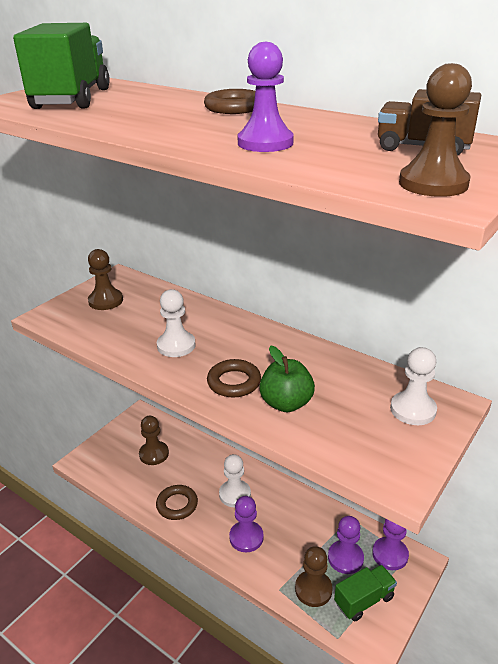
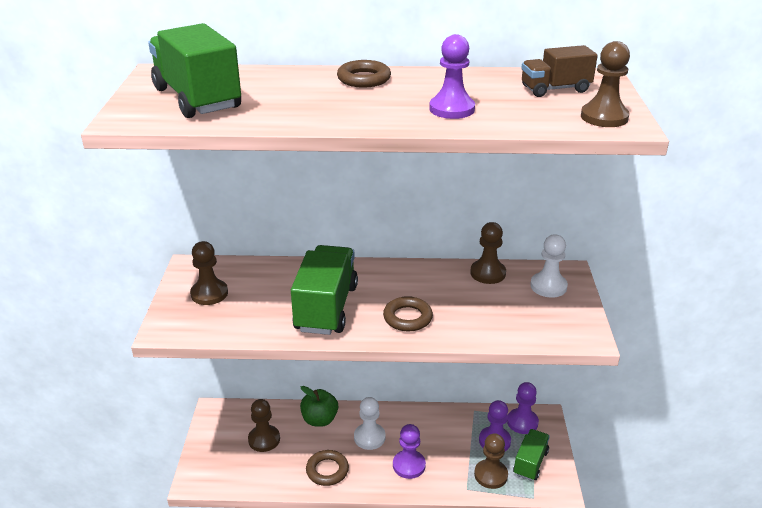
camera: 35 degrees left, 0 degrees up
(176, 345) = (326, 308): white pawn -> green truck
(286, 403) = (463, 317): green apple -> green apple (319, 419)
(359, 371) = (488, 273): none -> brown pawn

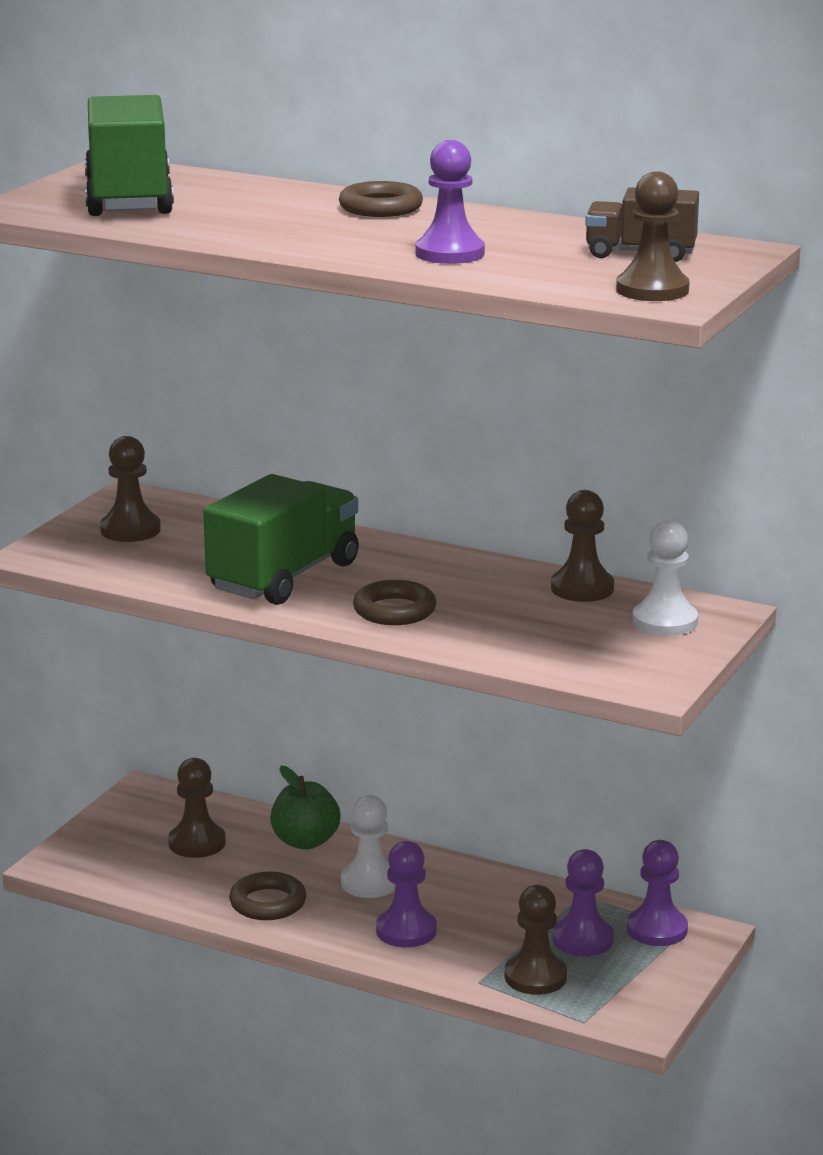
camera: 25 degrees right, 10 degrees down
(530, 463) = (620, 980): green truck -> none

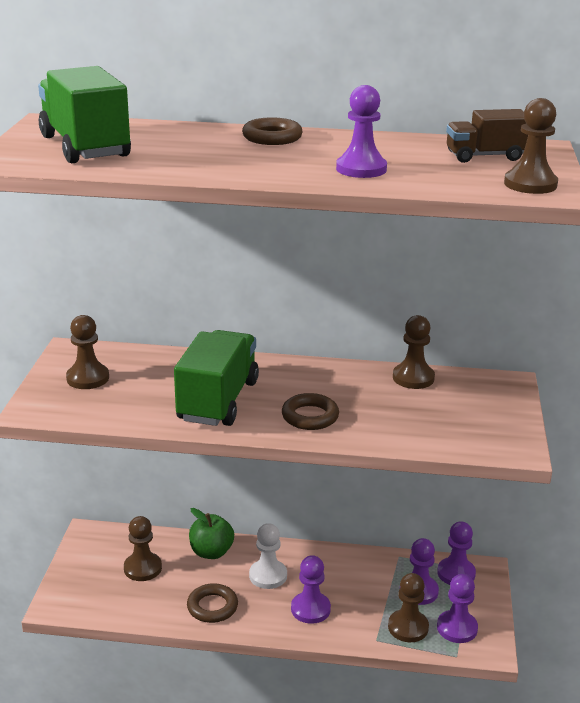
camera: 20 degrees left, 5 degrees up
(609, 991) = (457, 628): none -> purple pawn
(664, 621) = (482, 395): white pawn -> none

